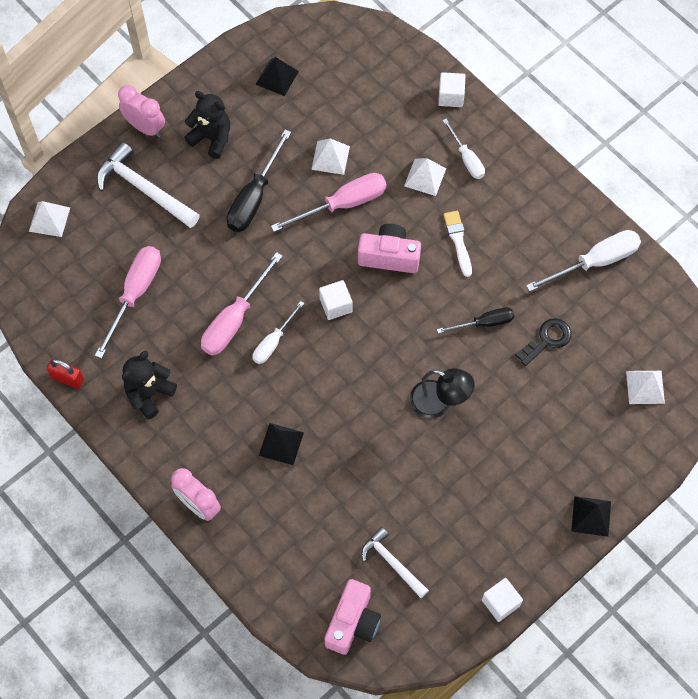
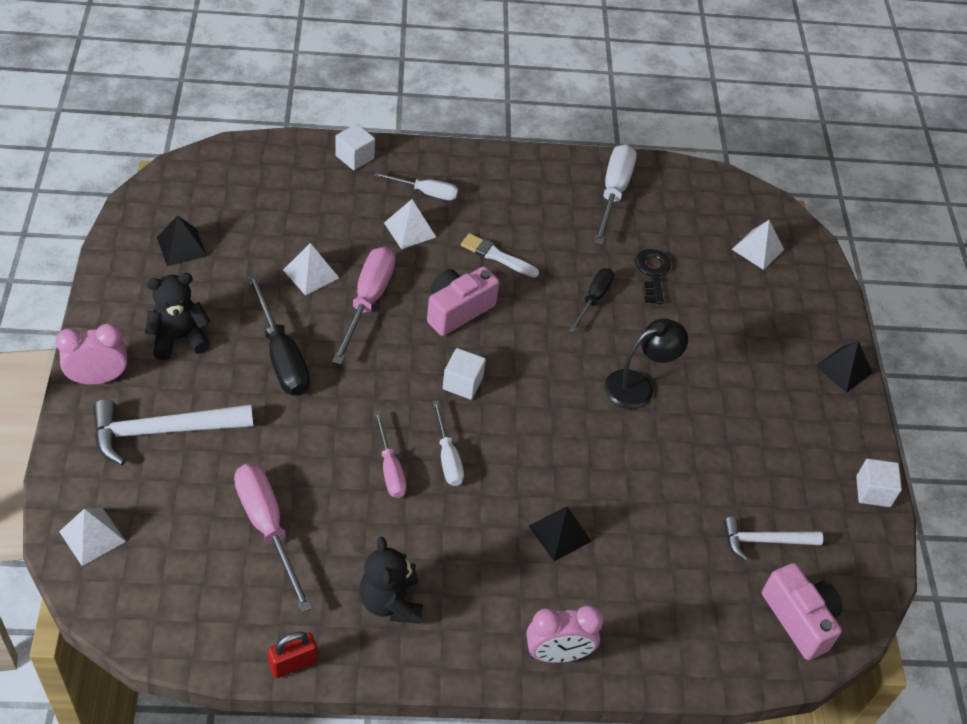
camera: 55 degrees left, 15 degrees down
(234, 319) = (390, 469): pink screwdriver -> pink screwdriver, size x0.62

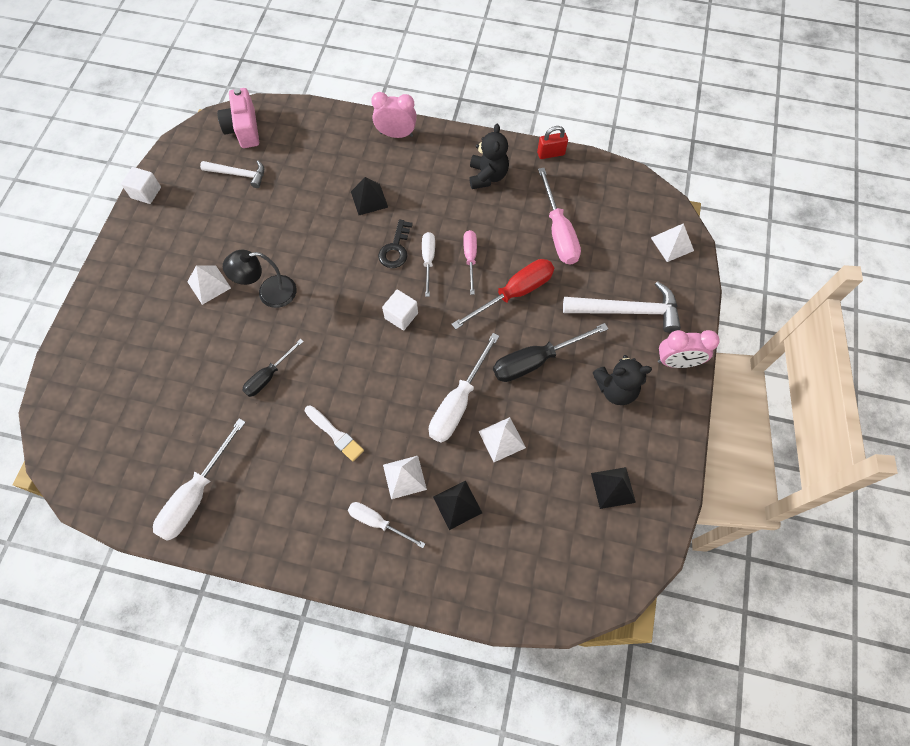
camera: 160 degrees left, 15 degrees up
(281, 356) = (536, 361): black screwdriver -> black screwdriver turned 105 degrees counterclockwise
(320, 431) = (514, 293): none -> red screwdriver
(355, 157) = (437, 583): white cube -> none
(368, 301) = (458, 403): pink screwdriver -> white screwdriver
(457, 310) = (386, 382): pink camera -> none
(653, 273) = (206, 395): black key -> black key (395, 249)
(757, 249) = (99, 406): white pyramid -> white pyramid (209, 284)
(843, 369) = (103, 282): black pyramid -> black pyramid (457, 505)

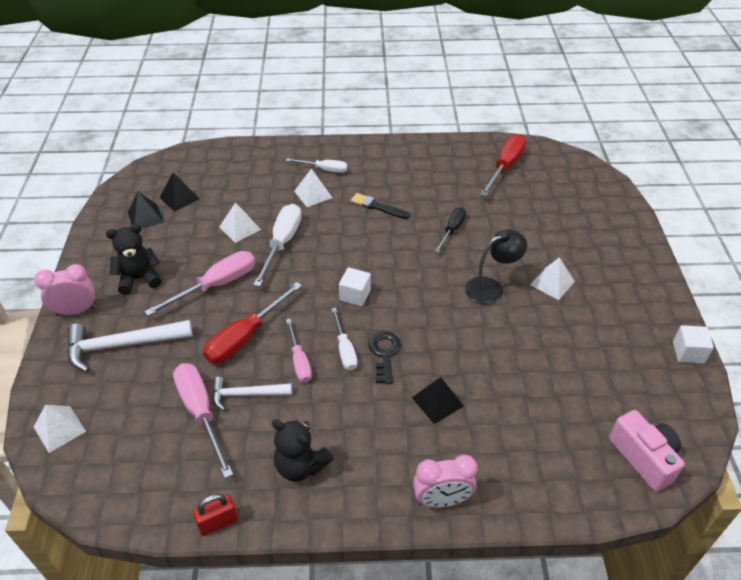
camera: 165 degrees right, 20 degrees down
(150, 466) = (505, 167): none -> red screwdriver
(196, 494) = (461, 160): white screwdriver -> none
(238, 174) = (605, 396): white hammer -> white hammer (246, 394)
(335, 434) = (377, 207): white brush -> black brush
(457, 505) = (268, 187): black pyramid -> black pyramid (179, 198)
(487, 176) = (300, 466): black teddy bear -> black teddy bear turned 45 degrees counterclockwise
(536, 361) = (216, 285): black screwdriver -> pink screwdriver

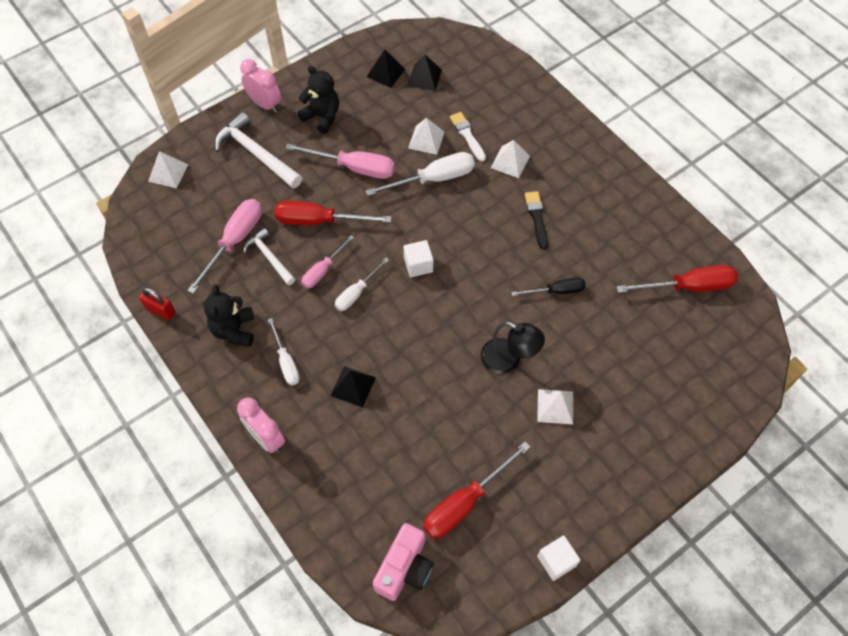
camera: 55 degrees right, 15 degrees up
(263, 203) = (467, 135): none -> white brush
(324, 169) = (549, 149): white screwdriver -> white screwdriver (286, 362)
(384, 354) = (373, 322): black key -> none
(604, 382) = (465, 503): none -> red screwdriver

